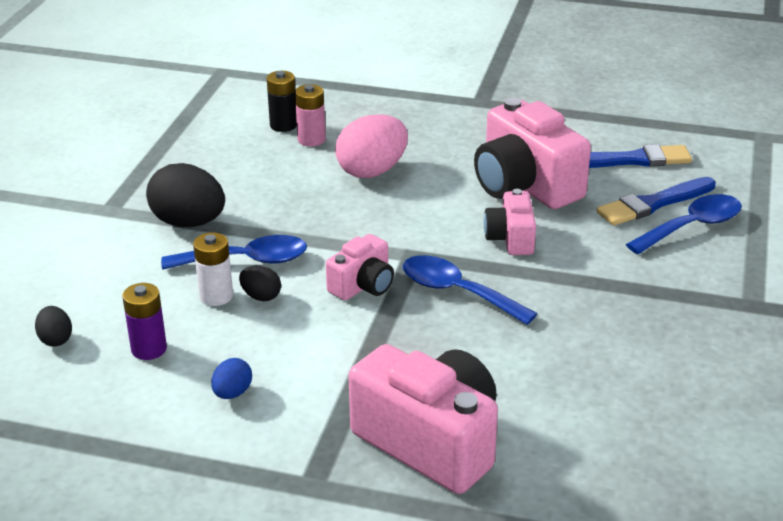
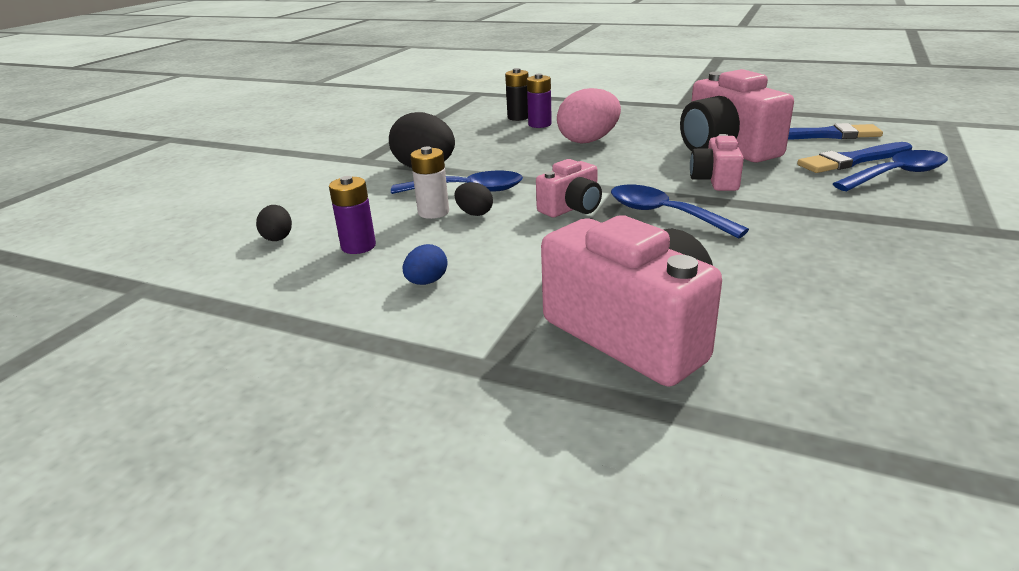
camera: 10 degrees right, 5 degrees down
(311, 140) = (539, 124): pink battery -> purple battery

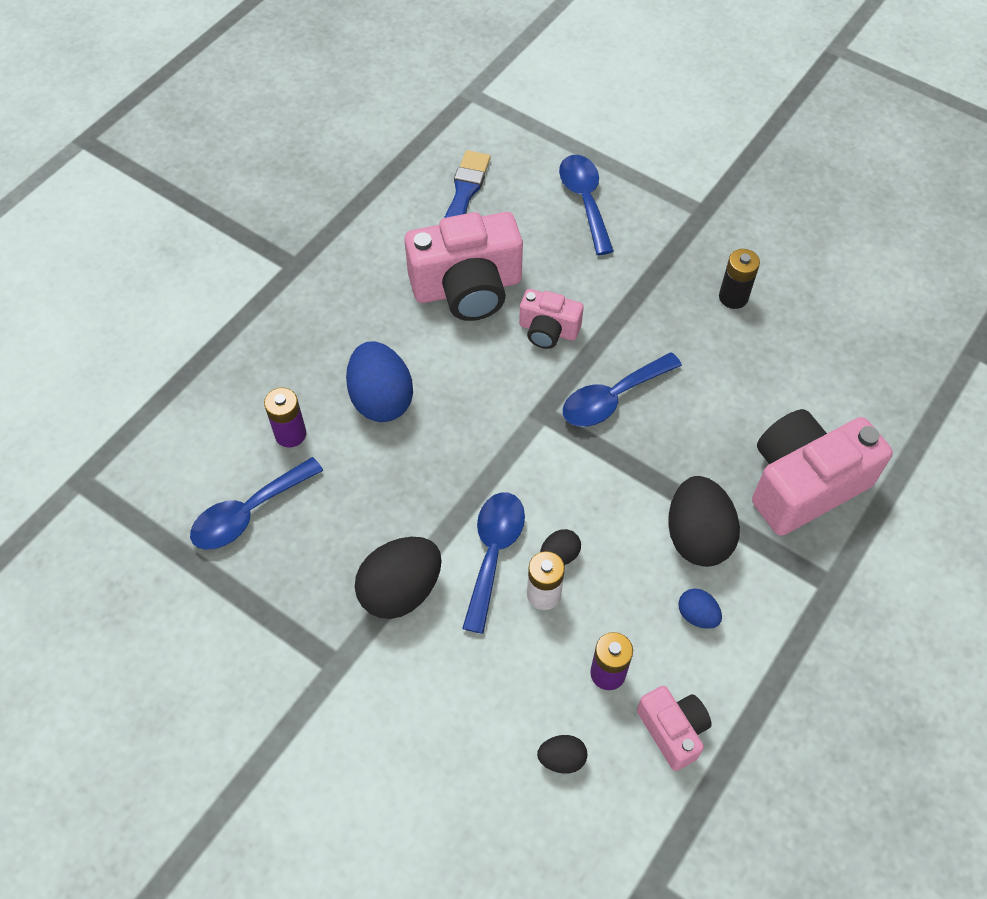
camera: 80 degrees left, 30 degrees up
(472, 125) = (248, 513): none -> blue spoon
(518, 117) = (245, 451): black battery -> black battery (733, 297)
(522, 272) = (697, 536): none -> black egg
(571, 208) = (574, 467): pink camera -> pink camera (673, 730)
(588, 140) = (381, 399): pink egg -> blue egg
(852, 160) = (539, 211): blue brush -> none

